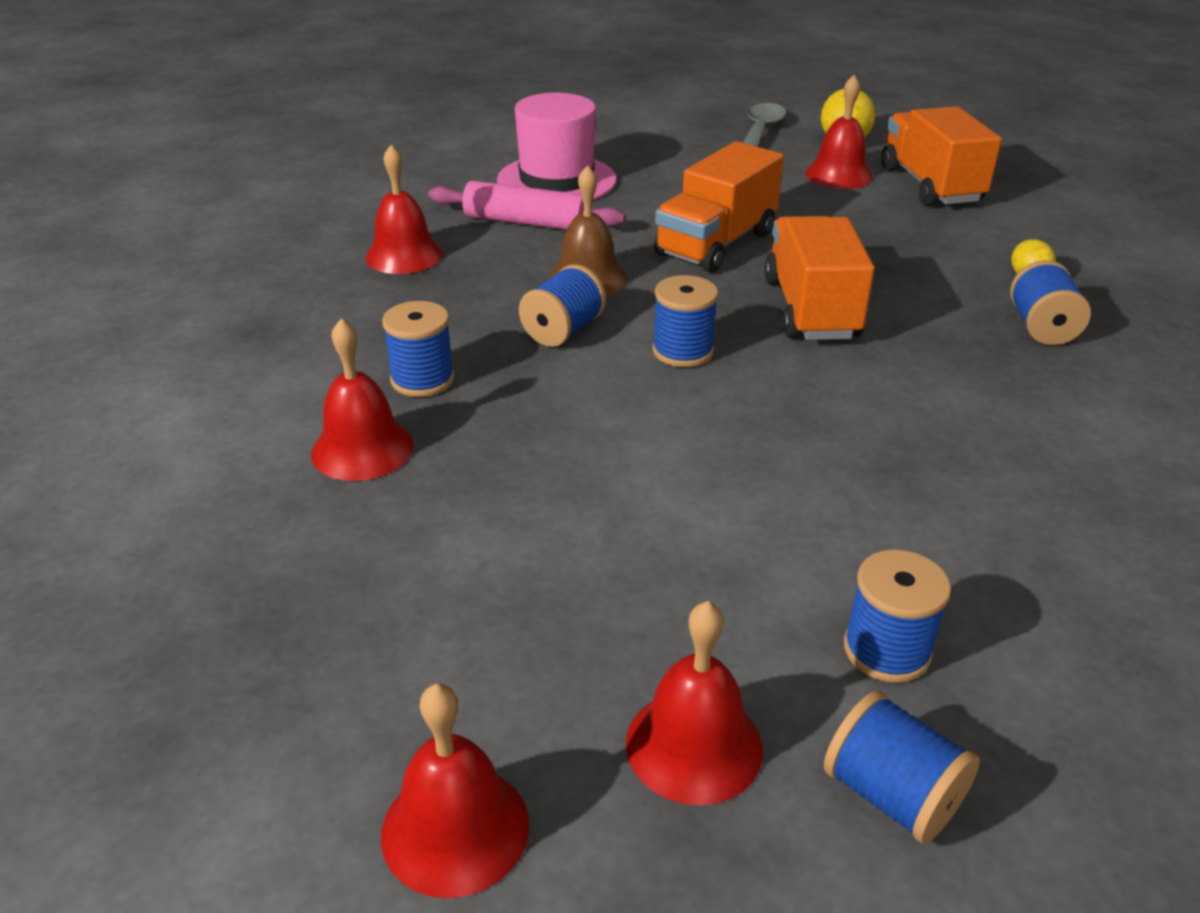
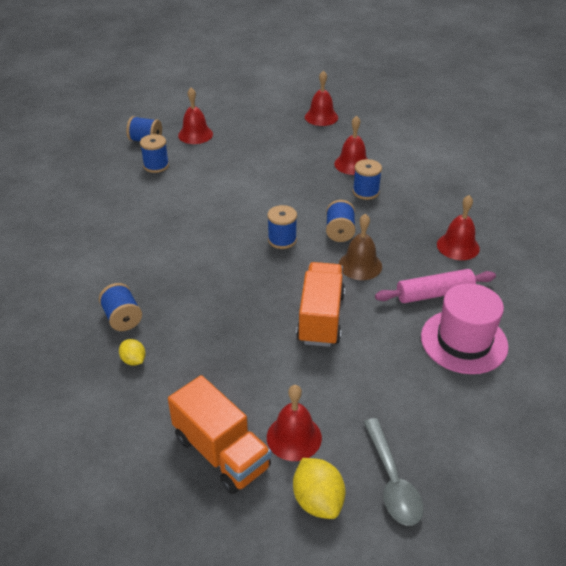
camera: 150 degrees right, 5 degrees up
(455, 829) = (235, 109): red bell -> red bell (321, 117)
(811, 309) = (241, 287): orange truck -> none

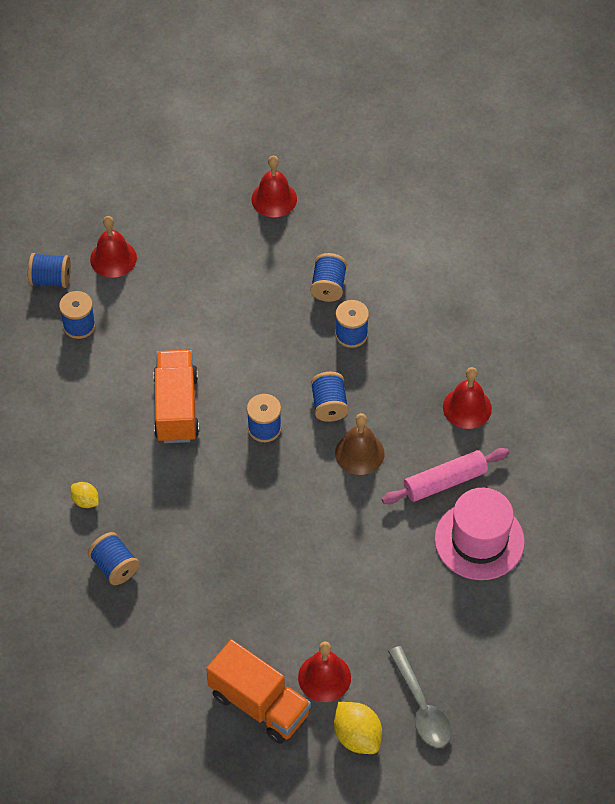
camera: 10 degrees left, 15 degrees up
(134, 360) = (144, 617): yellow lemon -> yellow lemon (85, 501)
(320, 318) = (327, 533): orange truck -> orange truck (176, 408)
(352, 164) = (328, 286): red bell -> blue spool

